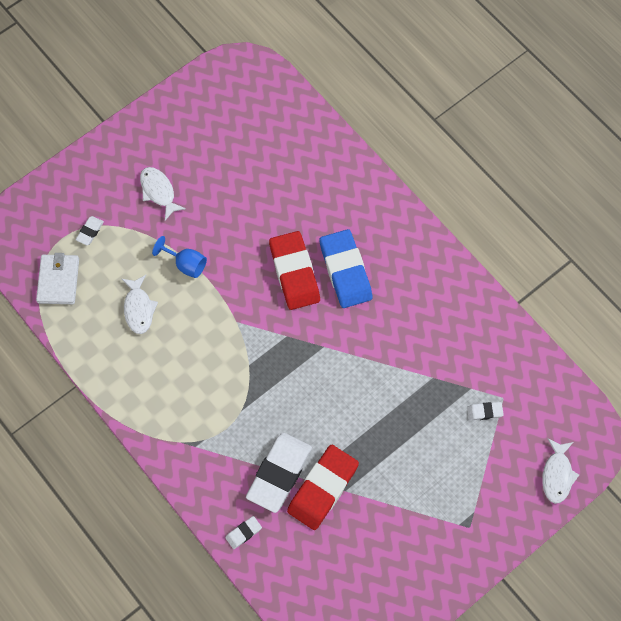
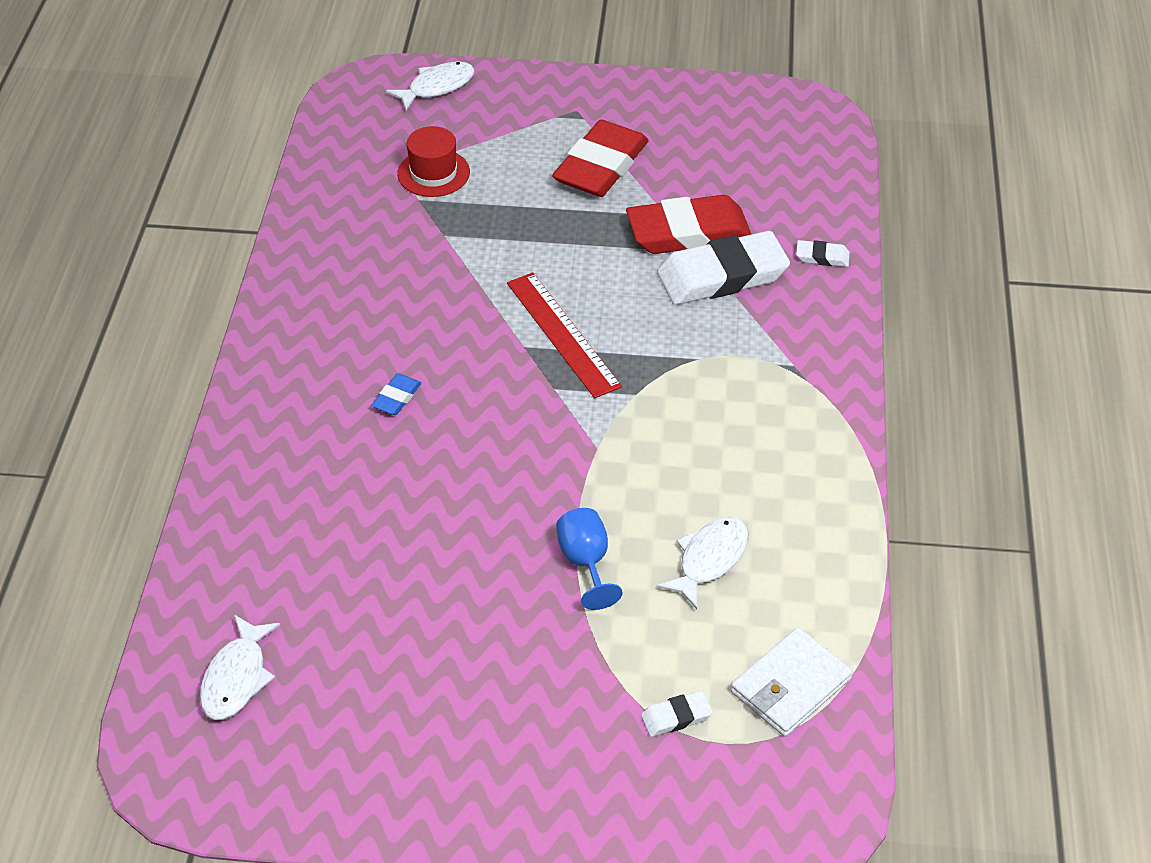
camera: 135 degrees left, 20 degrees down
(159, 192) = (515, 689): white fish -> white fish (237, 677)
(294, 272) = (459, 443): red eraser -> red eraser (600, 166)
(314, 369) = (562, 334): none -> red ruler
(345, 271) = (397, 397): blue eraser -> blue eraser, size x0.44
(484, 412) = (433, 173): white eraser -> red hat

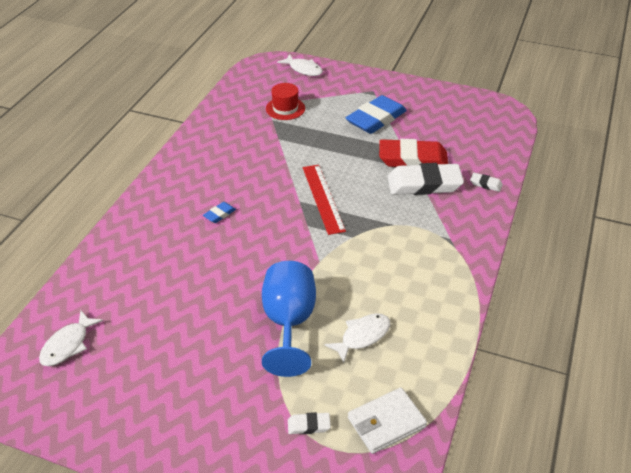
camera: 15 degrees right, 5 degrees down
(437, 87) = (303, 69): white fish -> white fish turned 60 degrees clockwise
(585, 562) = (289, 323): blue goblet -> blue goblet, size x1.83
(600, 166) = (376, 119): red eraser -> blue eraser

